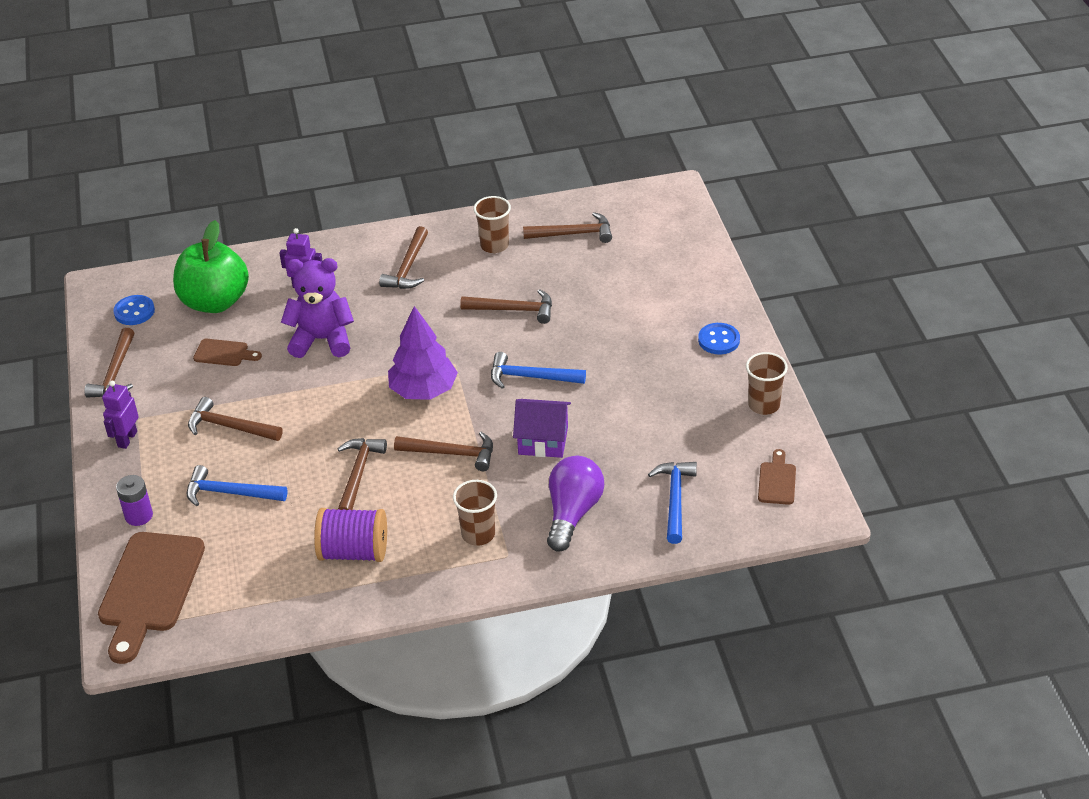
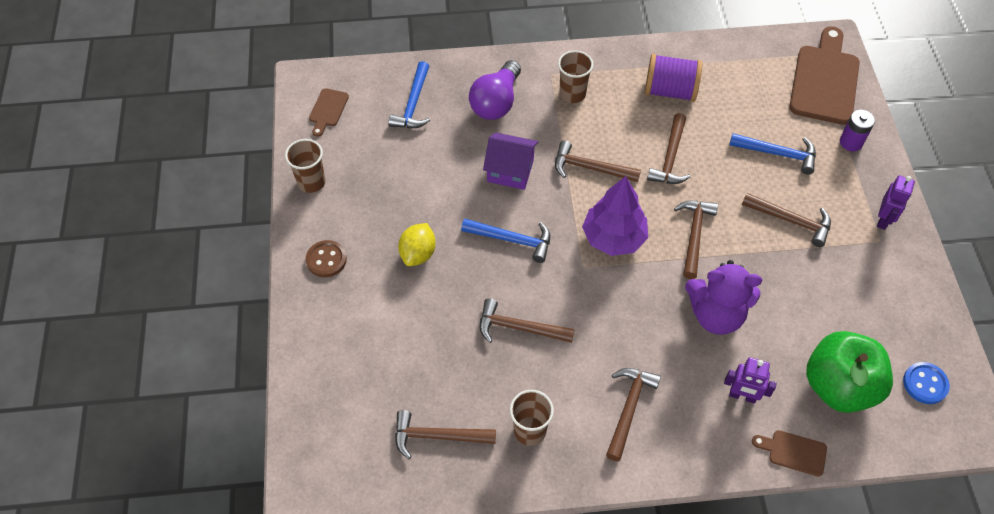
camera: 175 degrees left, 15 degrees up
(115, 373) = (919, 299): brown hammer -> brown hammer (694, 235)
(224, 353) = (814, 310): brown cutting board -> brown cutting board (793, 452)
(626, 355) = (418, 254): none -> yellow lemon
(719, 340) = (326, 260): blue button -> brown button

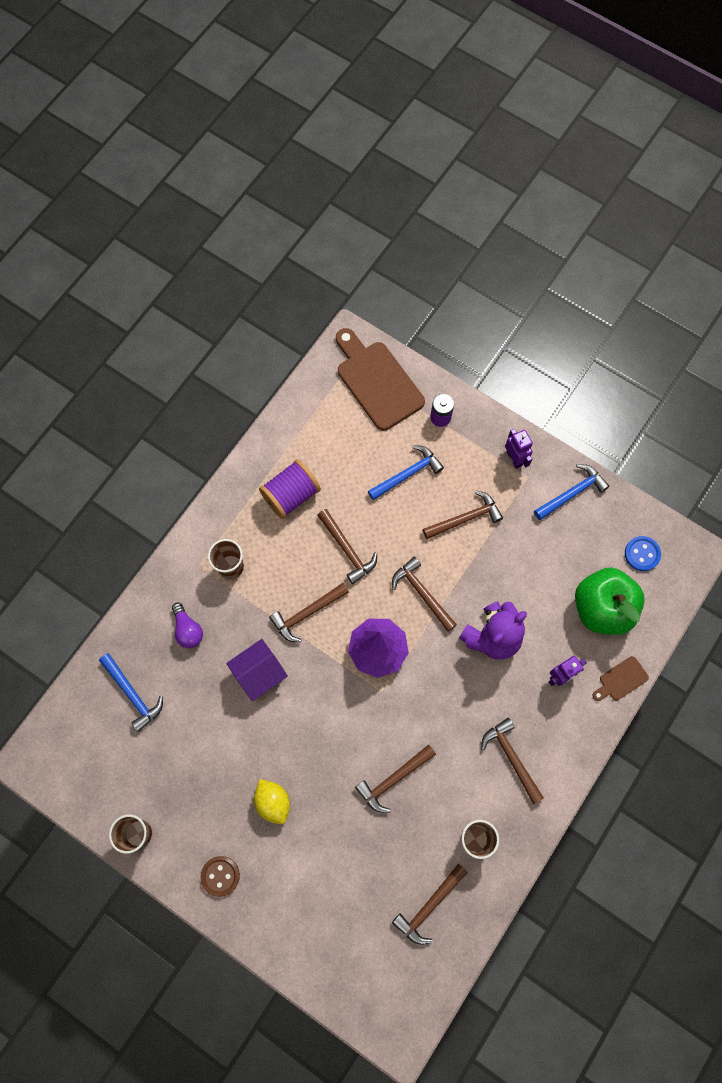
camera: 50 degrees left, 15 degrees up
(328, 110) = (78, 766): brown cutting board -> none
(496, 102) = (188, 630): purple light bulb -> purple light bulb, size x0.63
(512, 240) = (319, 723): blue hammer -> blue hammer (572, 493)

